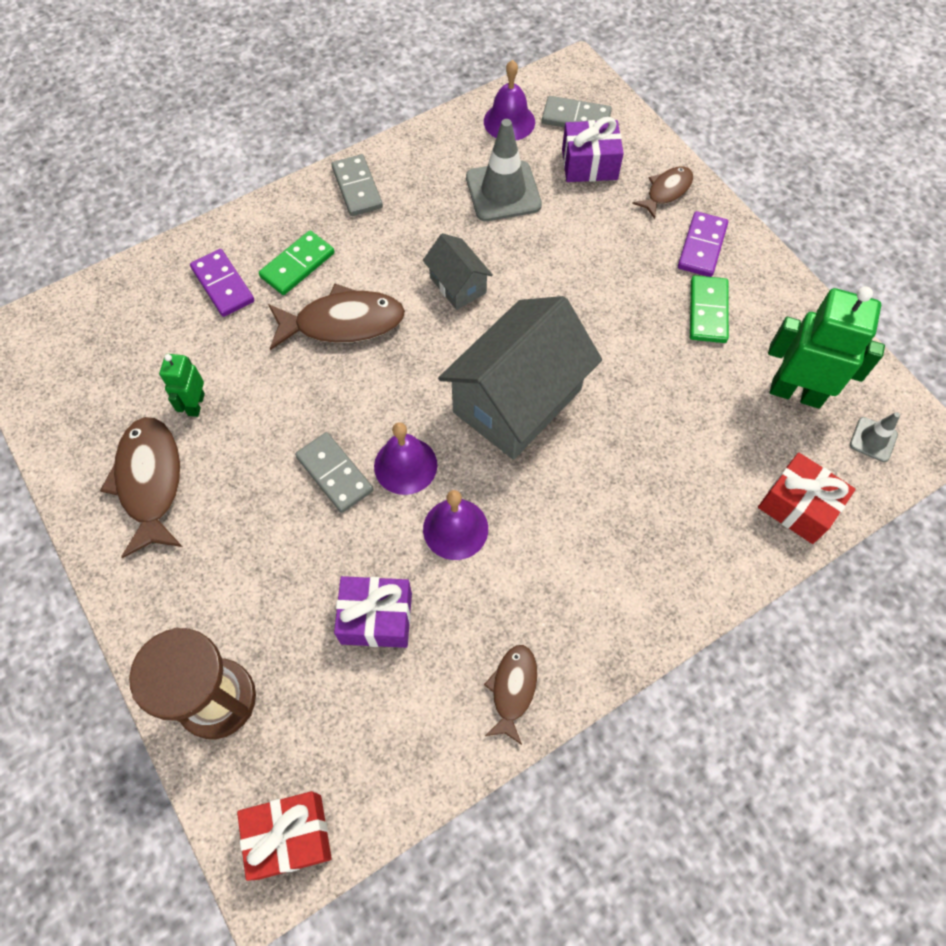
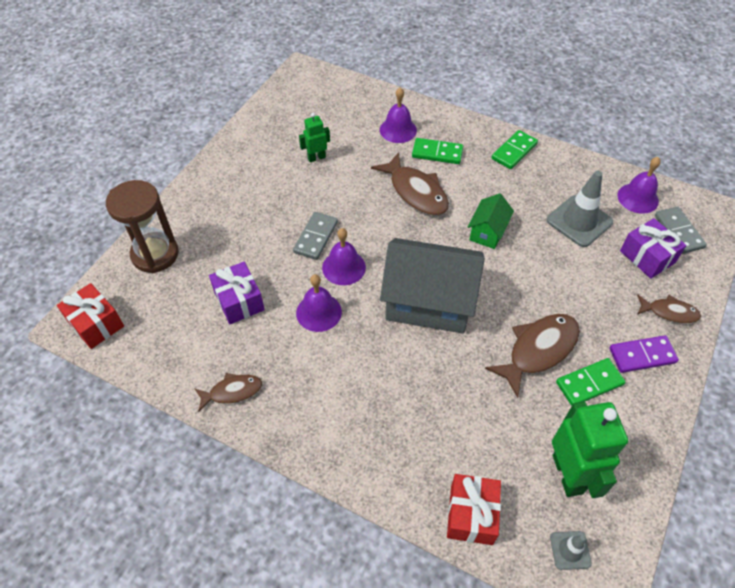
camera: 60 degrees right, 10 degrees down
(150, 482) = (259, 164): brown fish -> brown fish (538, 350)
(223, 285) = (398, 130): purple domino -> purple bell
(357, 188) = (514, 151): grey domino -> green domino
(458, 285) = (487, 232): grey house -> green house

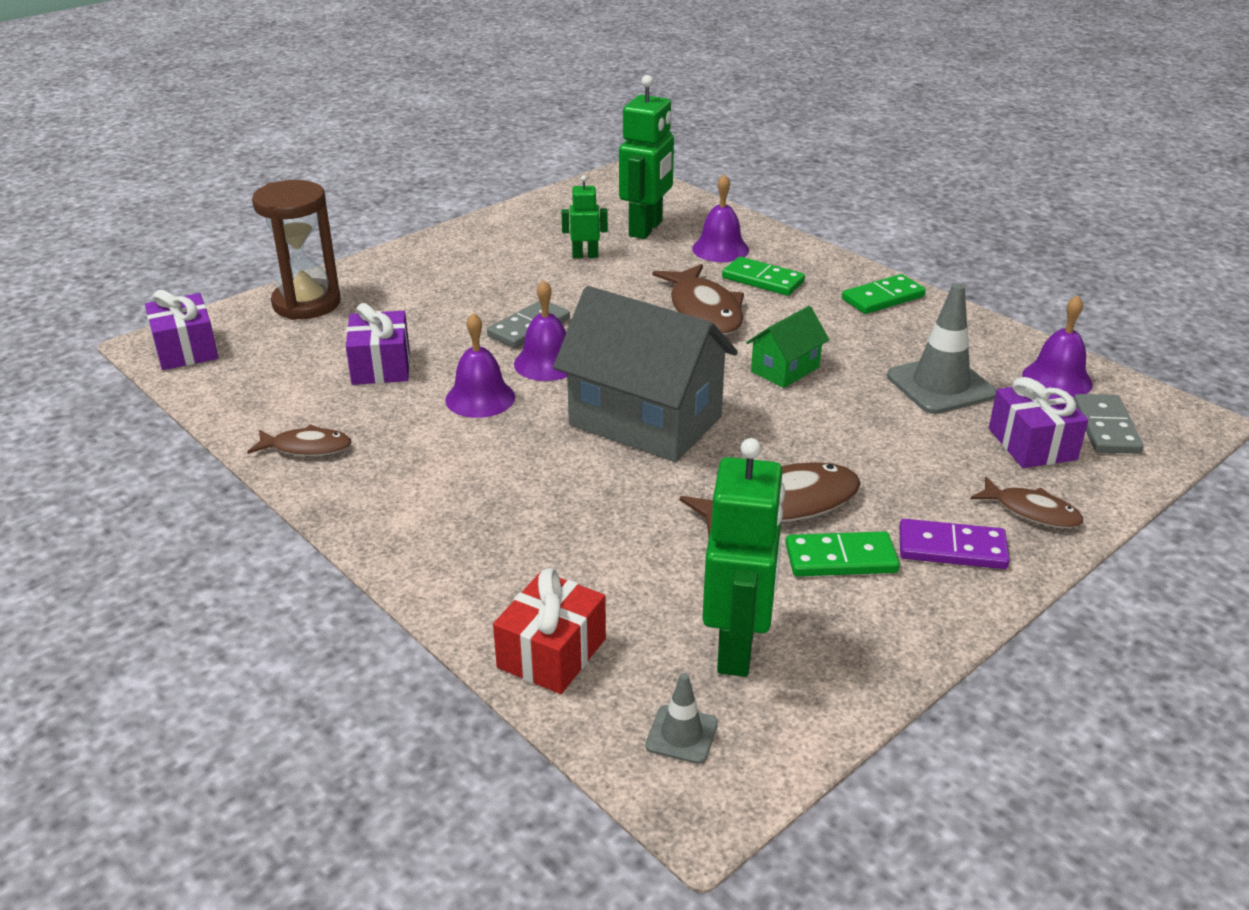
camera: 20 degrees right, 20 degrees down
(96, 324) = (186, 350): red gift -> purple gift
(342, 121) = (646, 229): none -> green robot

